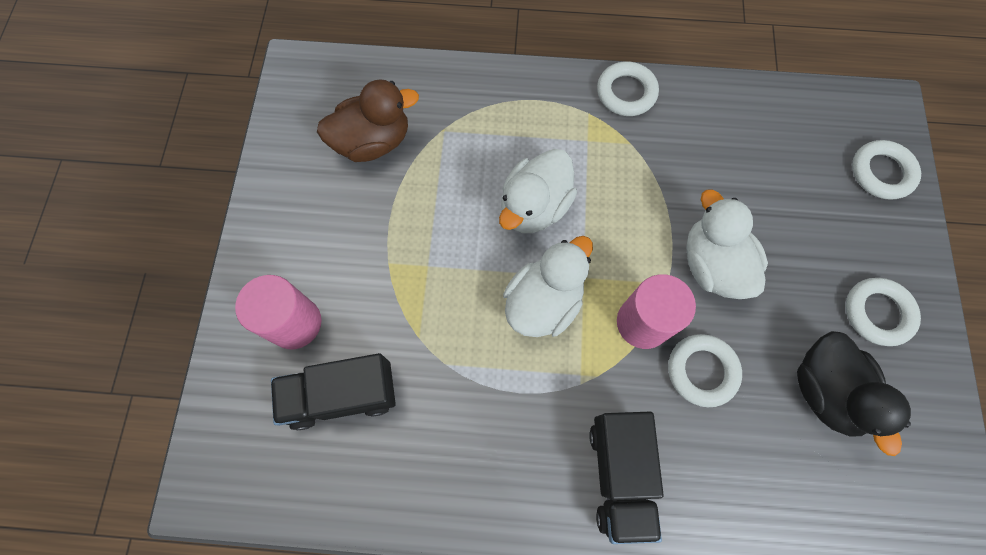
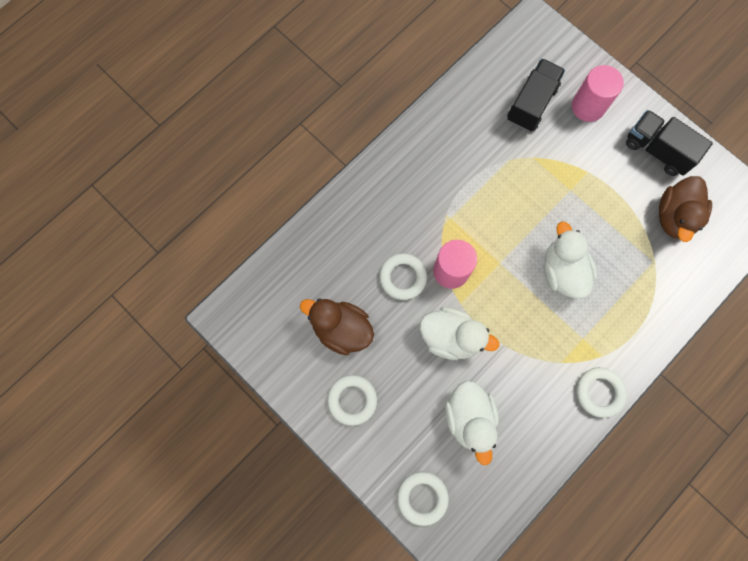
camera: 130 degrees right, 5 degrees up
(543, 302) = (503, 231): white duck -> white duck (469, 418)
(619, 474) = (391, 196): black truck -> black truck (657, 150)
(825, 391) = (341, 329): black duck -> brown duck

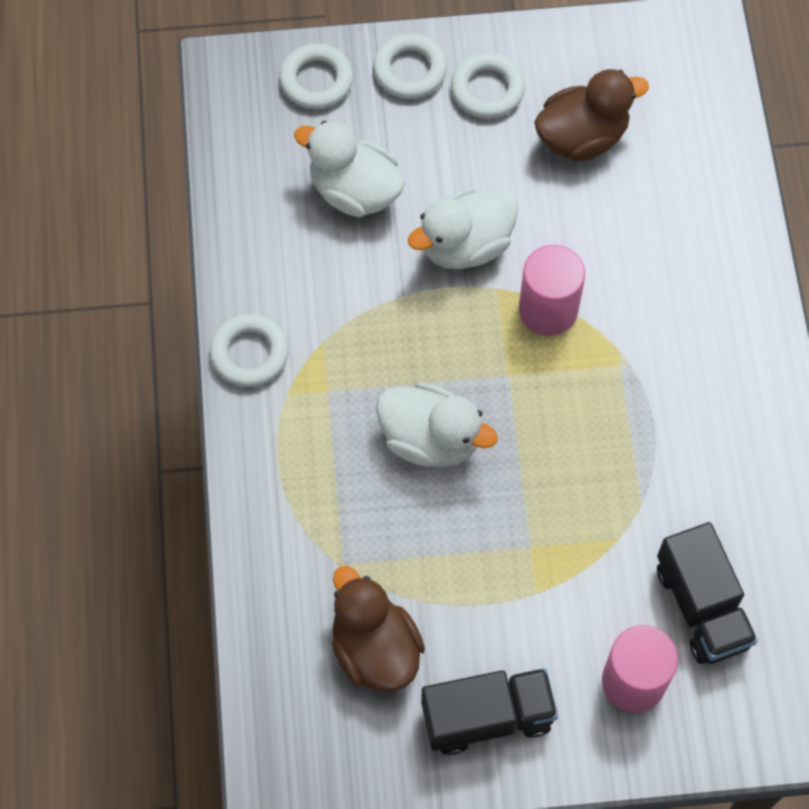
camera: 130 degrees right, 10 degrees down
(403, 277) = (588, 249): white ring -> white ring (410, 70)

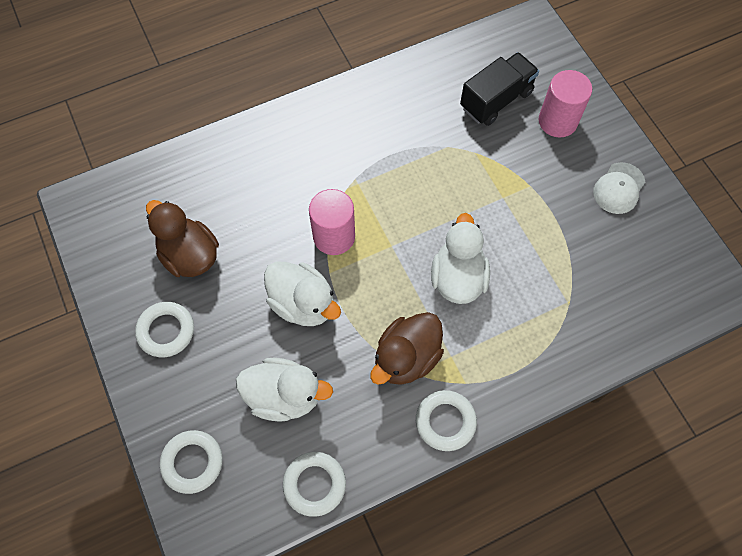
camera: 110 degrees left, 0 degrees up
(354, 191) = (284, 396): white duck -> white duck turned 90 degrees counterclockwise
(375, 649) = (612, 263): brown duck -> brown duck (406, 358)
(410, 70) = (163, 393): white ring -> white ring (314, 484)
(487, 717) = (619, 188): black truck -> white cap

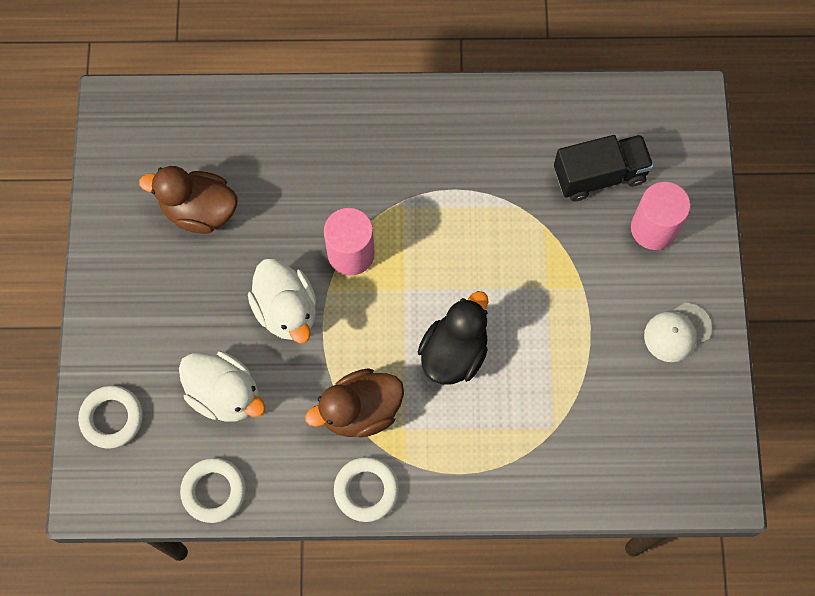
camera: 25 degrees right, 5 degrees up
(166, 331) = (143, 279): white ring -> none
(189, 255) = (199, 210): brown duck -> brown duck turned 60 degrees counterclockwise
(458, 278) = (454, 353): white duck -> black duck

